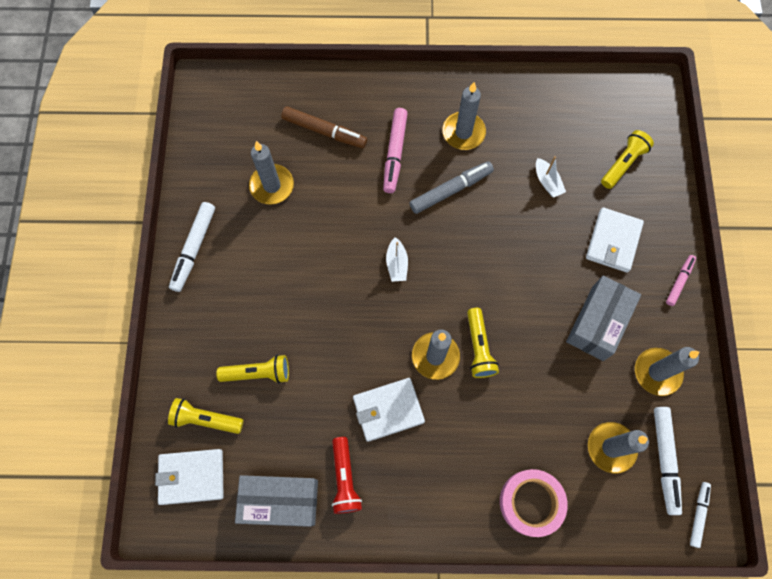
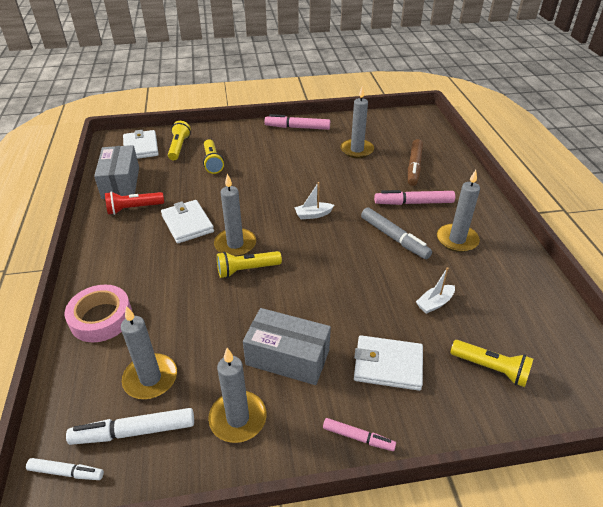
camera: 80 degrees right, 30 degrees down
(194, 249) = (297, 128): white marker -> pink marker

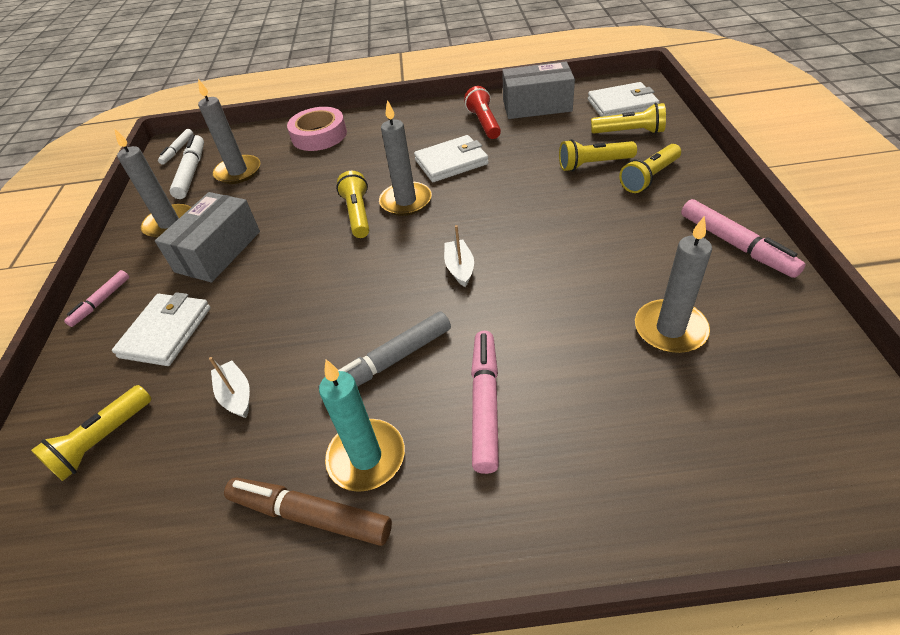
camera: 100 degrees right, 5 degrees up
(233, 145) = (649, 177): none -> yellow flashlight
(297, 128) = (736, 245): pink marker -> pink marker turned 135 degrees clockwise
(414, 167) = (620, 424): brown marker -> brown marker (310, 515)
(457, 240) = (366, 457): grey candle -> turquoise candle

